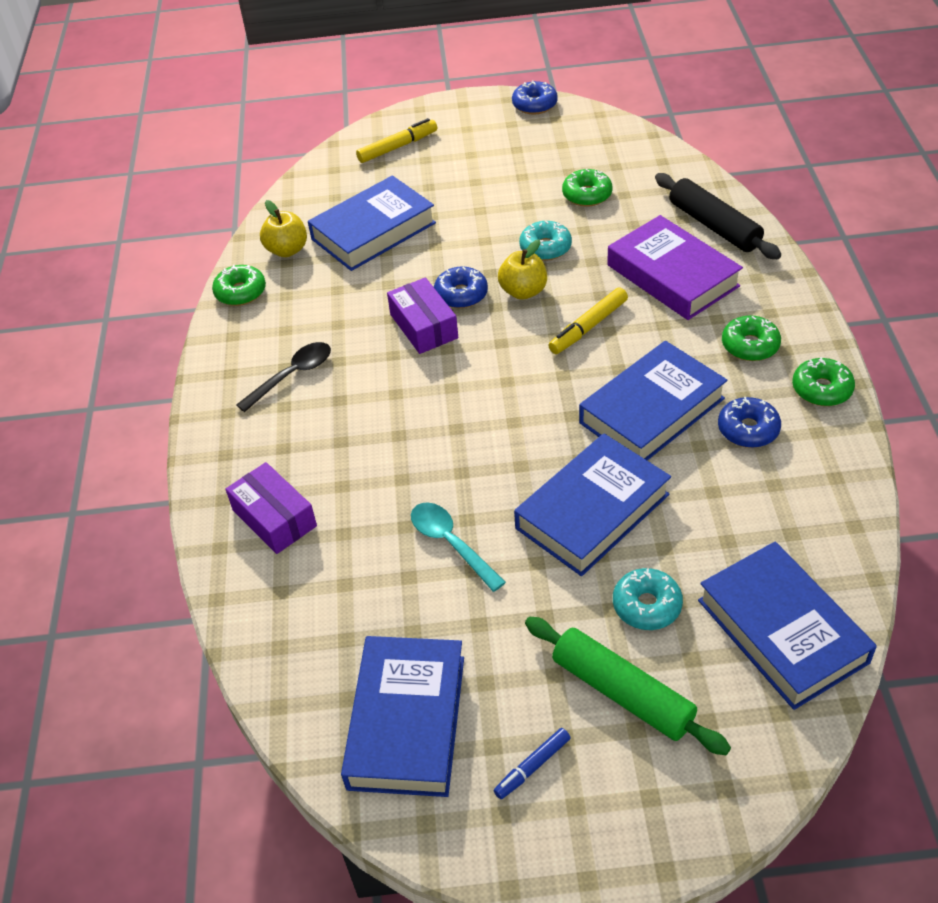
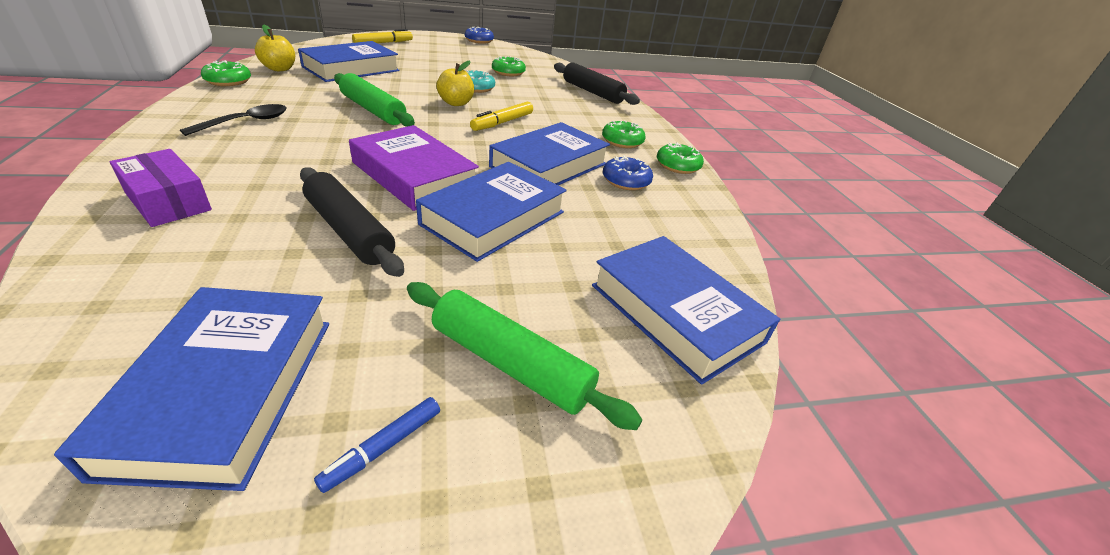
camera: 15 degrees left, 10 degrees down
(423, 326) = (373, 110): purple box -> green rolling pin
(451, 543) = (349, 231): turquoise spoon -> black rolling pin
(461, 294) = (408, 100): blue donut -> none
(647, 605) = (541, 287): turquoise donut -> none
(672, 275) = (565, 107): purple book -> purple book (414, 175)

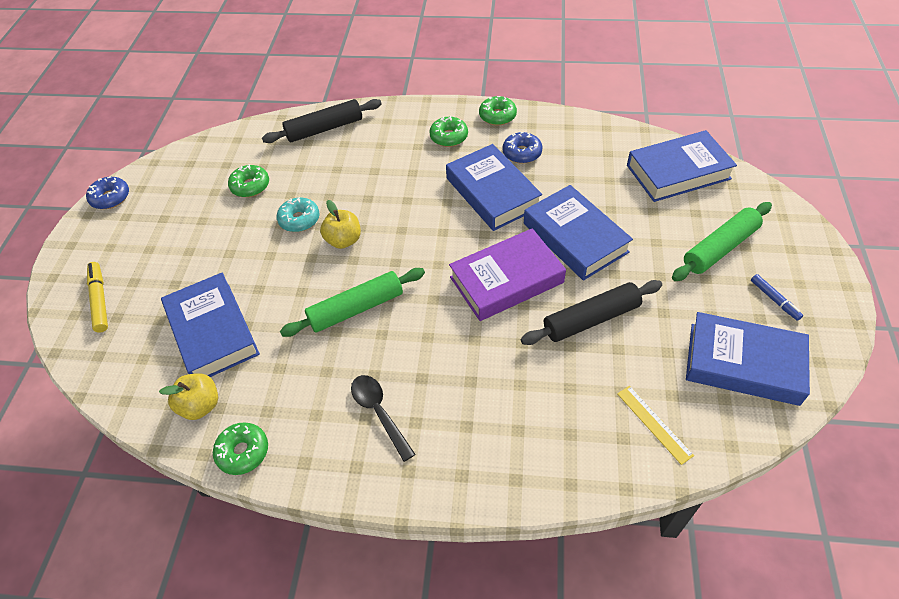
camera: 65 degrees left, 15 degrees up
(143, 283) = (654, 424): none -> yellow ruler
(168, 201) = (545, 438): purple box -> none
(502, 122) = (399, 210): yellow marker -> none

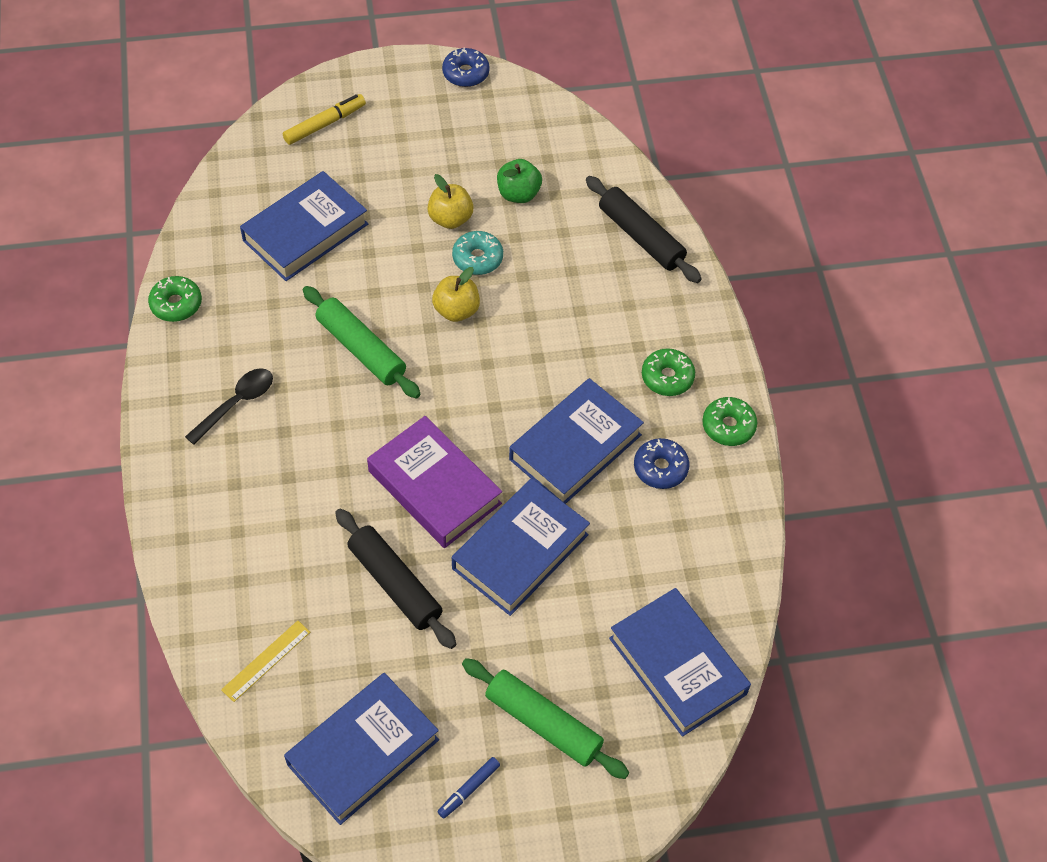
camera: 70 degrees right, 5 degrees up
(200, 405) = (219, 253): yellow apple -> yellow apple (450, 219)
(250, 186) = (518, 194): green donut -> green apple
(743, 363) = (363, 752): blue book -> blue book turned 45 degrees clockwise

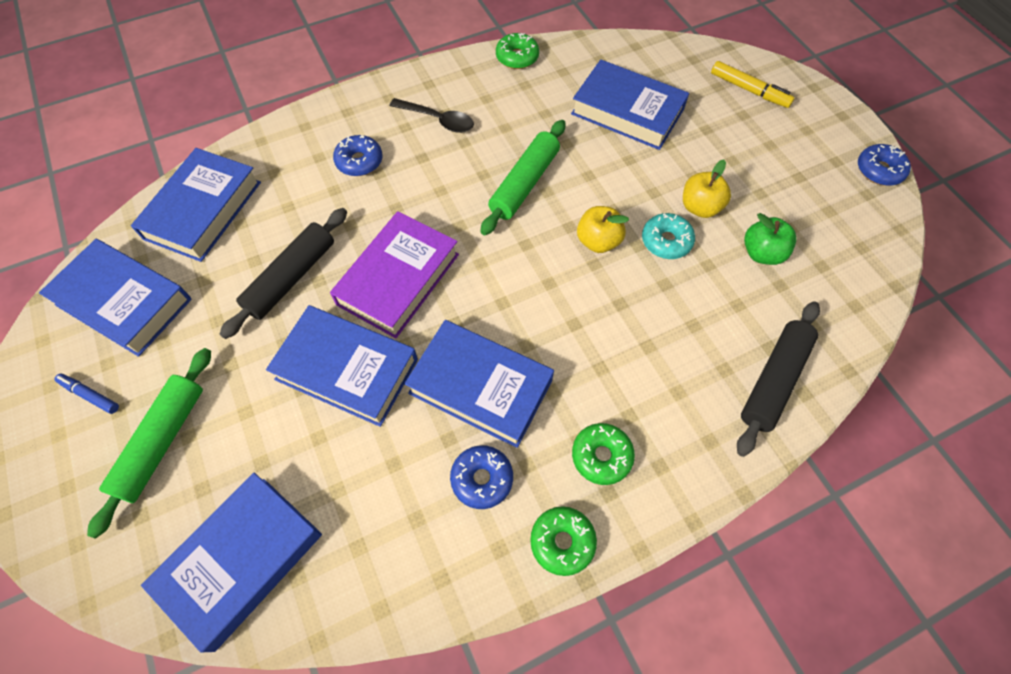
camera: 75 degrees right, 5 degrees up
(263, 492) = (359, 161): none -> blue donut
(266, 660) = (203, 210): yellow ruler -> blue book

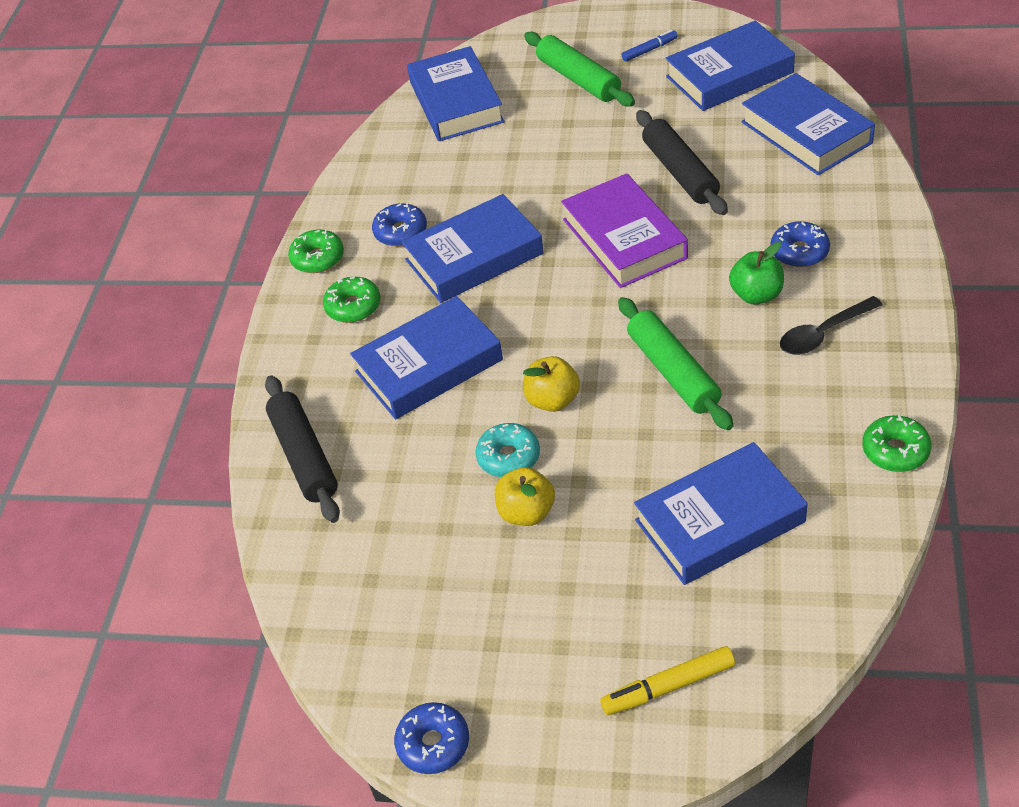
camera: 130 degrees right, 15 degrees down
(347, 369) = (558, 184): blue book -> blue book (429, 366)
(762, 253) = (428, 533): green apple -> green apple (756, 295)

